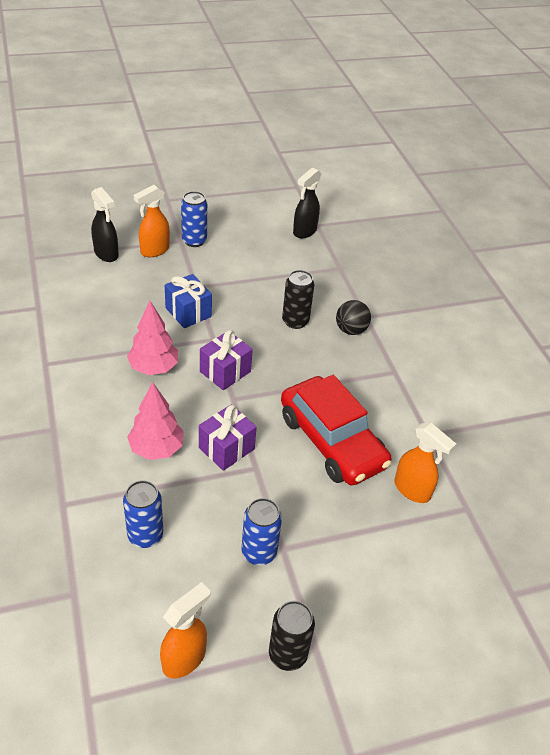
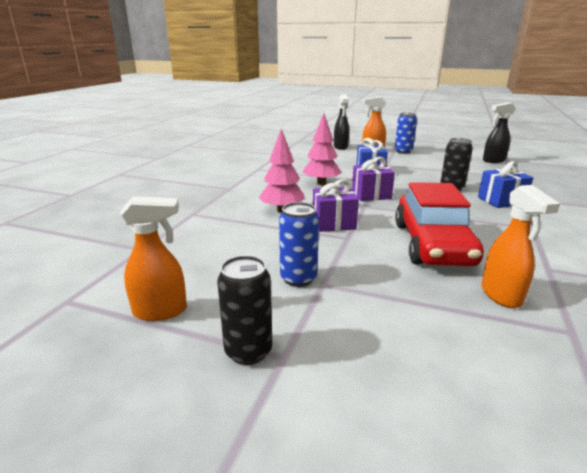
camera: 40 degrees right, 20 degrees down
(145, 535) = (223, 241): blue can -> none
(351, 330) = (501, 201): black ball -> blue gift

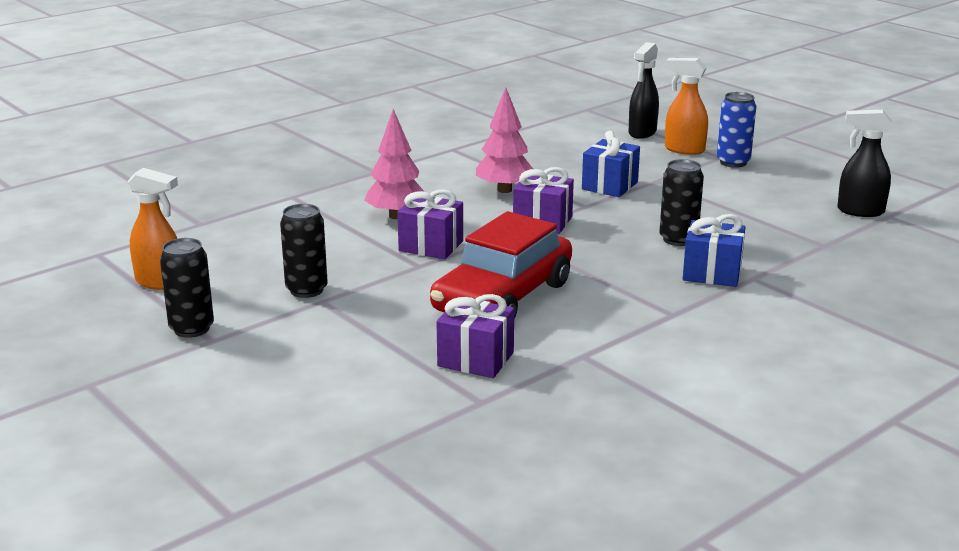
camera: 30 degrees right, 0 degrees up
(298, 278) = (306, 290): blue can -> black can
(501, 296) = (475, 359): orange spray bottle -> purple gift

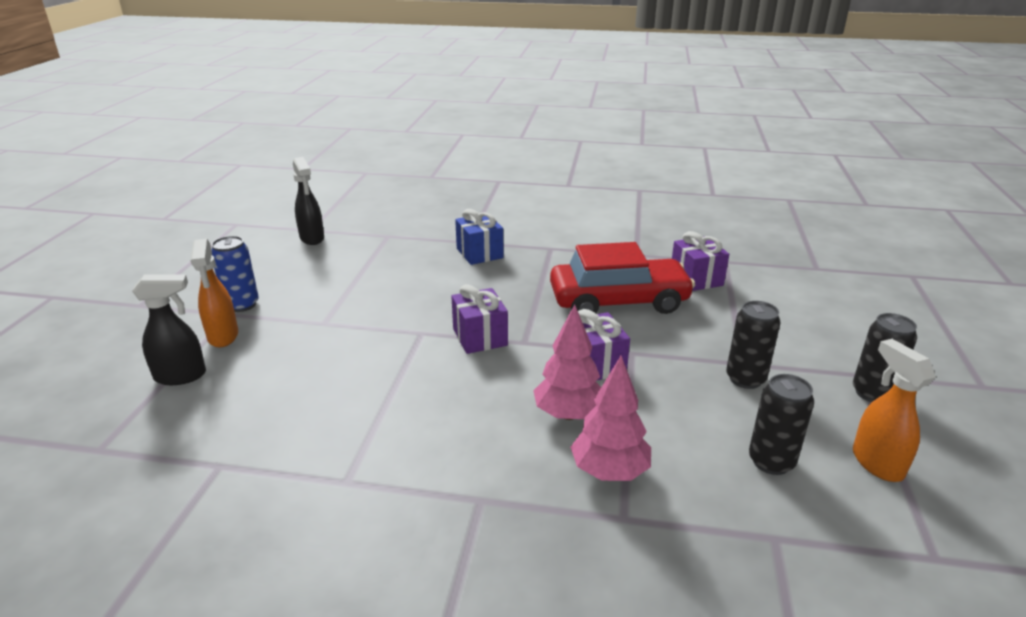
camera: 130 degrees left, 5 degrees up
(504, 190) = (434, 386): pink tree -> pink tree (609, 471)
(609, 186) = (362, 338): blue gift -> none
(678, 239) = (440, 277): black can -> black can (771, 461)

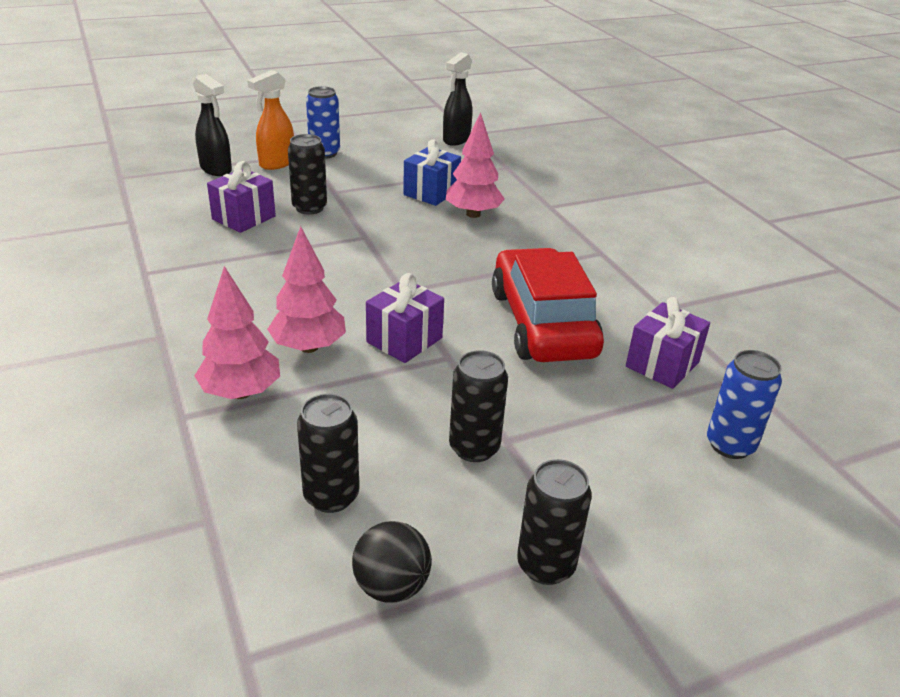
camera: 55 degrees right, 5 degrees up
(337, 344) = (309, 208): none -> black can
(443, 274) = (473, 214): none -> pink tree
(479, 253) = (535, 219): blue gift -> blue gift (431, 192)
(480, 337) = (387, 266): purple gift -> purple gift (244, 218)
(618, 301) = (542, 323): red car -> red car turned 150 degrees counterclockwise
(786, 290) = (730, 445): none -> blue can
(876, 463) = (391, 586): orange spray bottle -> black ball

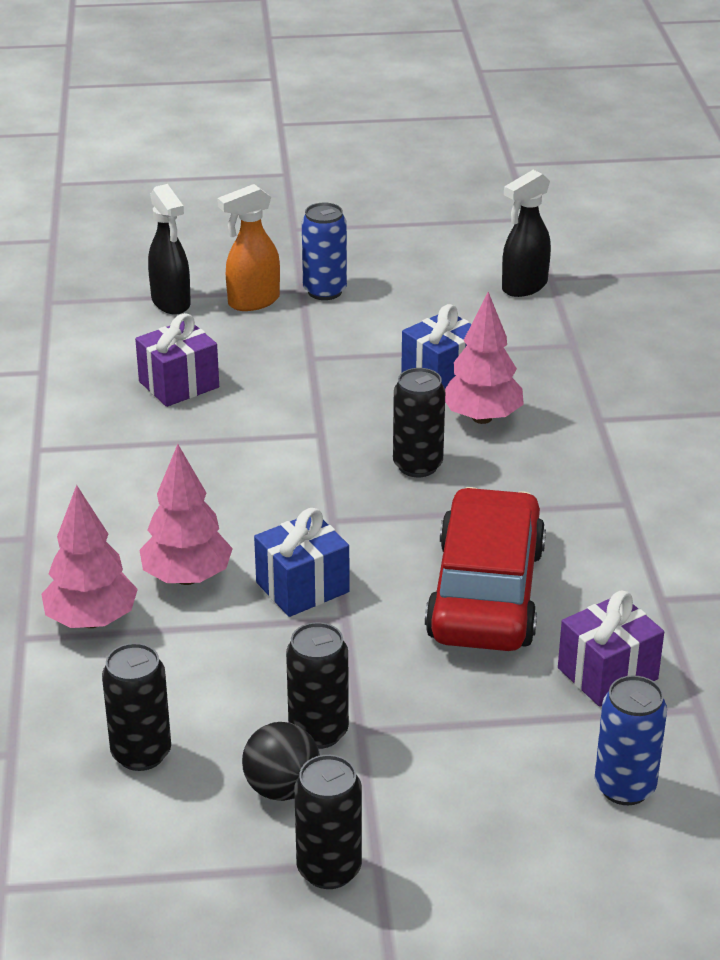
camera: 20 degrees right, 0 degrees up
(309, 208) = (268, 379): black can -> black can (417, 465)
(391, 586) = (162, 854): black ball -> black ball (282, 788)
(404, 340) = (302, 587): purple gift -> blue gift

